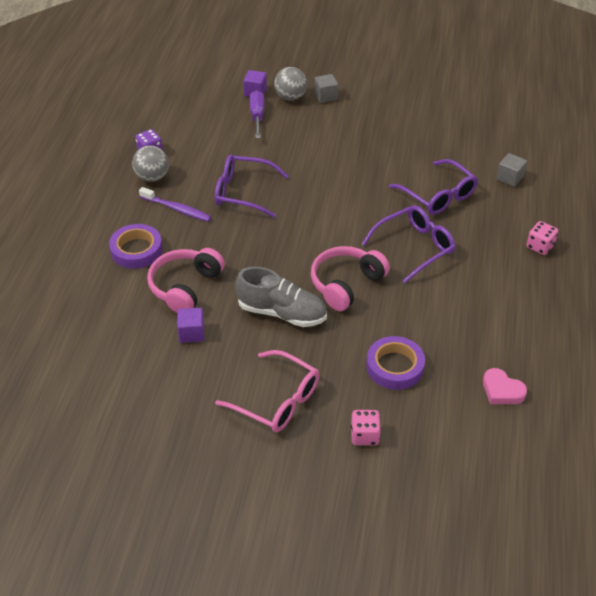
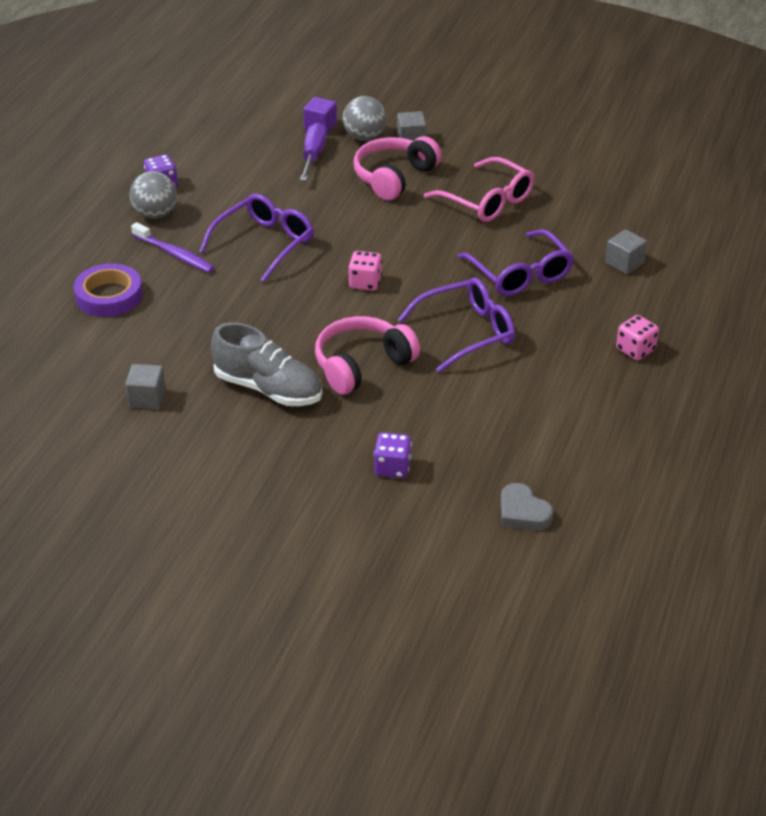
camera: 10 degrees right, 5 degrees down
(185, 287) = (156, 345): pink headphones -> pink headphones (394, 177)
(191, 333) = (147, 398): purple cube -> grey cube
(243, 192) = (265, 243): purple glasses -> purple glasses turned 105 degrees clockwise
(277, 400) = (229, 487): pink glasses -> pink glasses (487, 201)
(364, 435) = (326, 541): pink dice -> pink dice (365, 283)
(395, 366) = (392, 467): purple tape -> purple dice
(502, 390) = (523, 512): pink heart -> grey heart

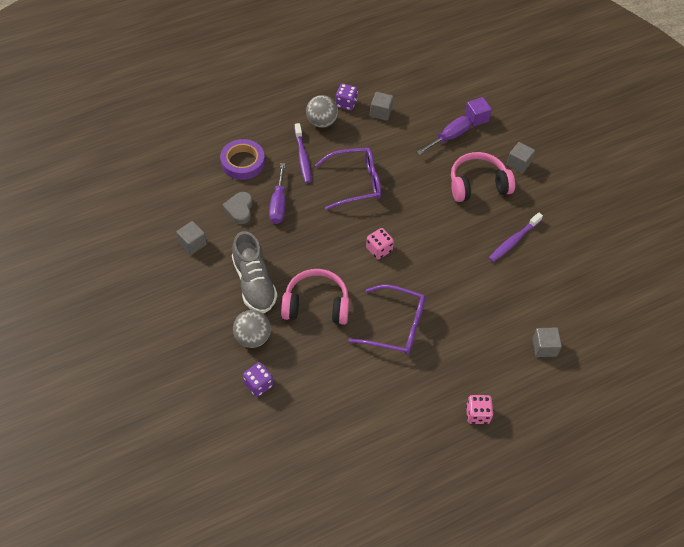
camera: 40 degrees right, 15 degrees up
(202, 308) = (278, 204): none -> purple screwdriver
(212, 173) = (381, 112): none -> grey cube
(364, 137) = (493, 143): grey ball -> grey ball (252, 338)
(487, 201) = (513, 241): pink glasses -> purple toothbrush
(520, 274) = (472, 309): purple glasses -> none
(523, 512) = (290, 470): grey heart -> grey heart (239, 209)

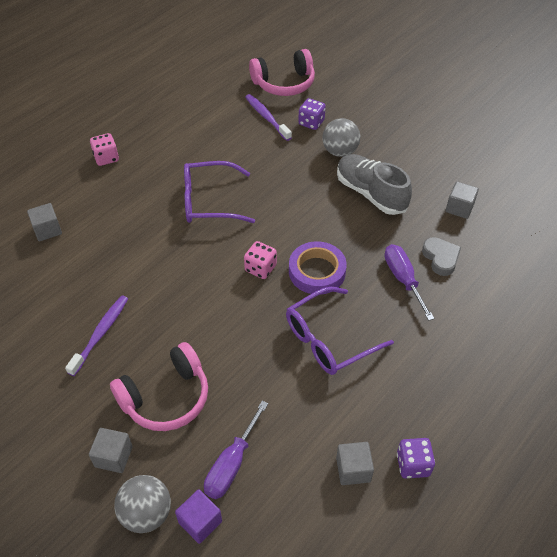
camera: 160 degrees right, 5 degrees down
(243, 162) = (482, 315): purple tape -> purple tape (317, 271)
(303, 157) = (416, 350): purple toothbrush -> purple toothbrush (266, 117)
(316, 305) = (298, 195): pink headphones -> pink headphones (284, 83)
(321, 122) = (427, 416): grey ball -> grey ball (146, 513)

